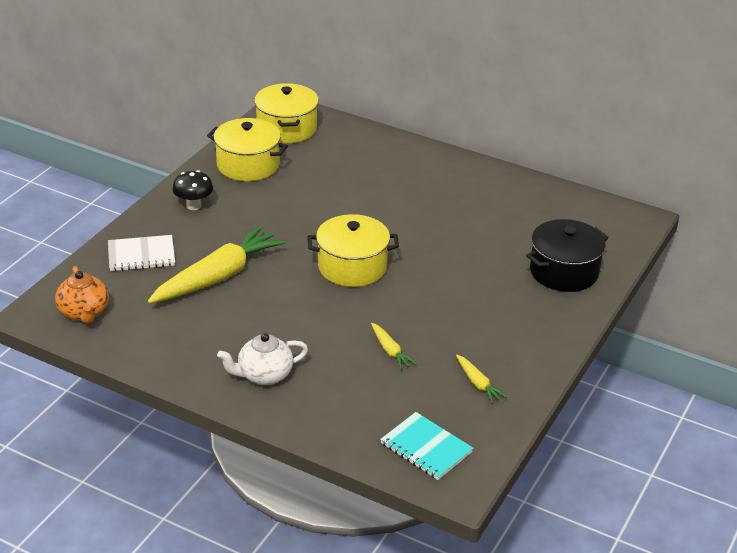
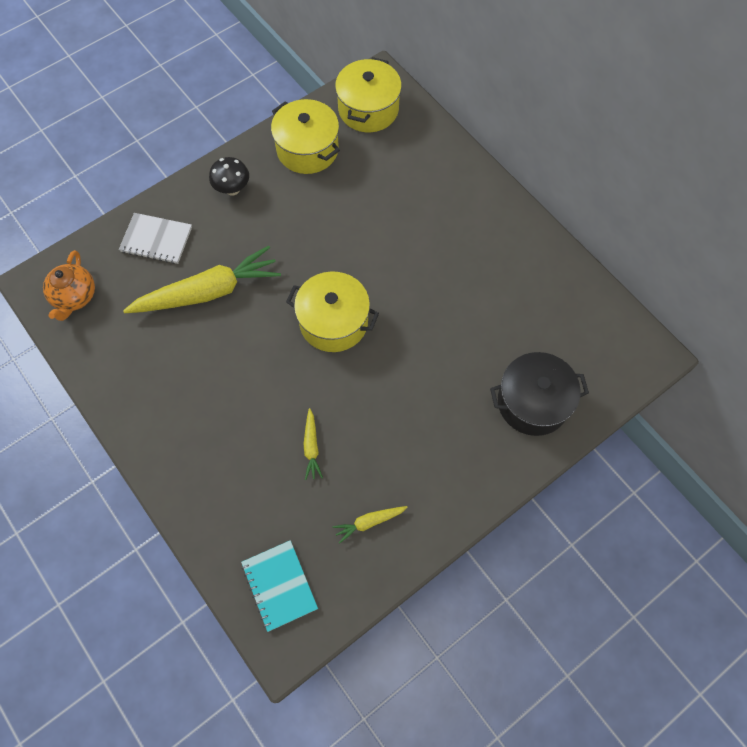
camera: 25 degrees right, 30 degrees up
(264, 375) = (185, 435): white teapot -> none
(478, 383) = (369, 522): yellow carrot -> yellow carrot turned 75 degrees clockwise

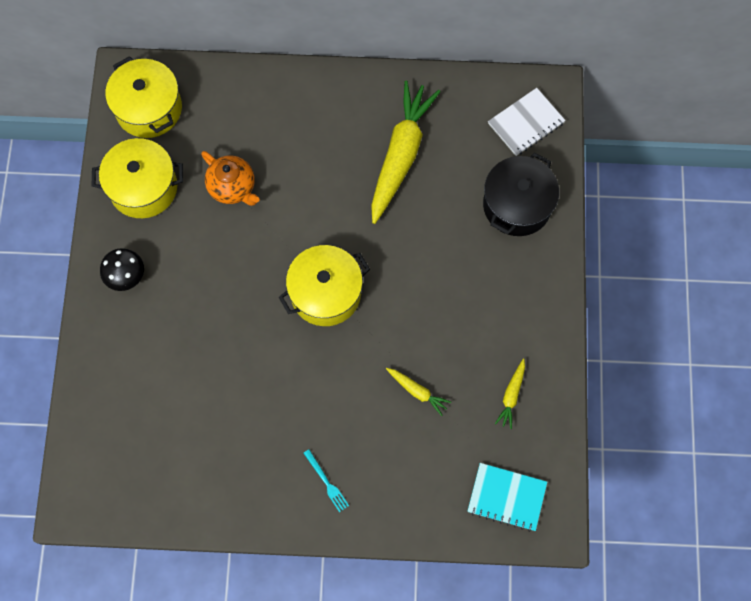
camera: 50 degrees left, 5 degrees up
(75, 297) = (116, 482): orange teapot -> orange teapot (233, 187)
(156, 239) = (120, 375): white notebook -> white notebook (526, 123)
(184, 437) = (326, 482): none -> turquoise fork
(208, 292) = (210, 370): yellow carrot -> yellow carrot (400, 155)

